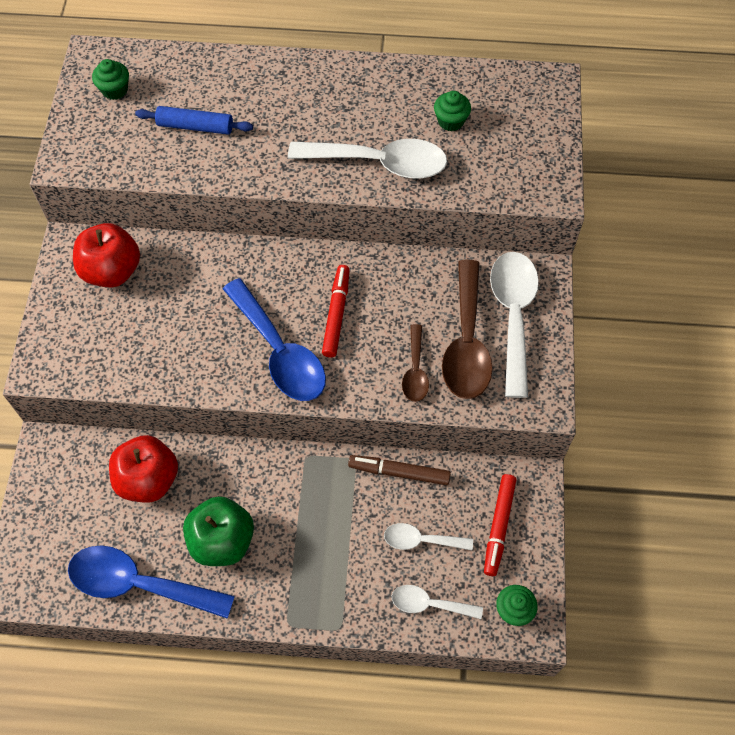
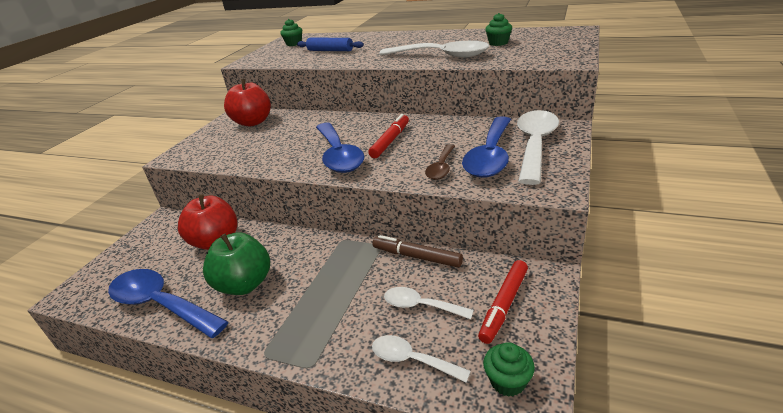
camera: 20 degrees right, 30 degrees down
(466, 342) = (490, 156): brown spoon -> blue spoon

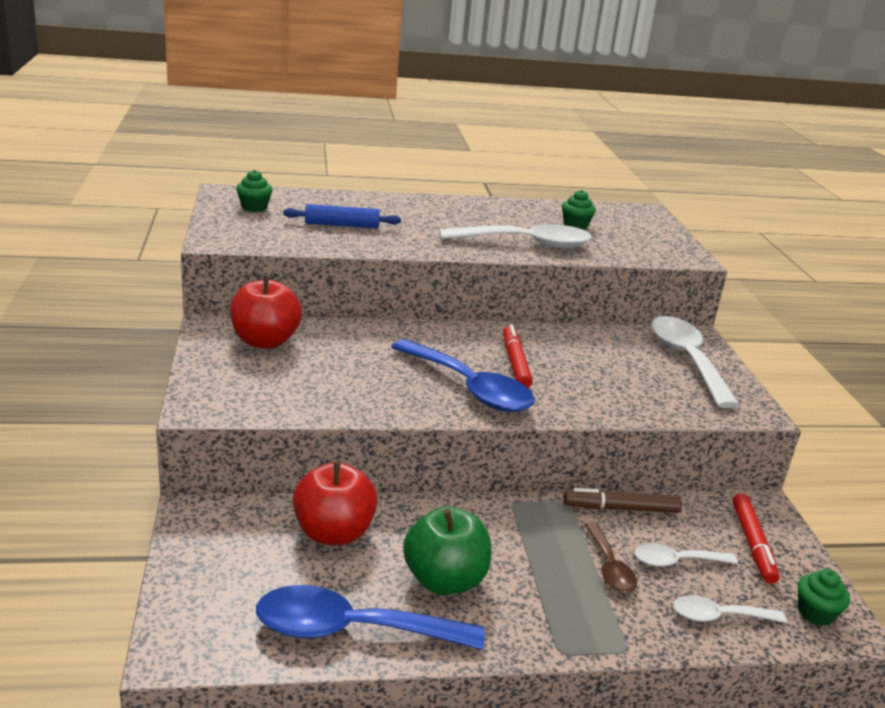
camera: 35 degrees left, 5 degrees down
(441, 167) = (616, 395): brown spoon -> brown spoon (609, 566)
(490, 156) = (654, 376): blue spoon -> none

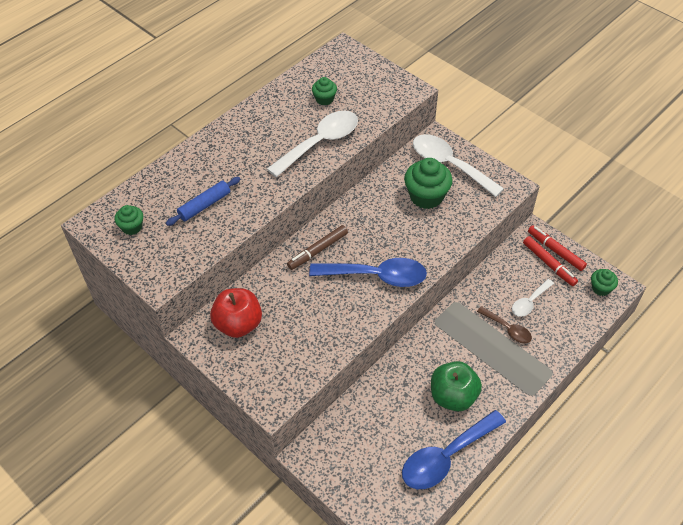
camera: 35 degrees left, 25 degrees up
(333, 533) = (380, 410): red apple -> none
(515, 363) = (376, 236): red marker -> red marker (555, 251)
(621, 509) = (481, 286): brown marker -> brown marker (318, 251)
(622, 366) = (426, 196): none -> green cupcake
(719, 616) = (569, 322): white spoon -> none

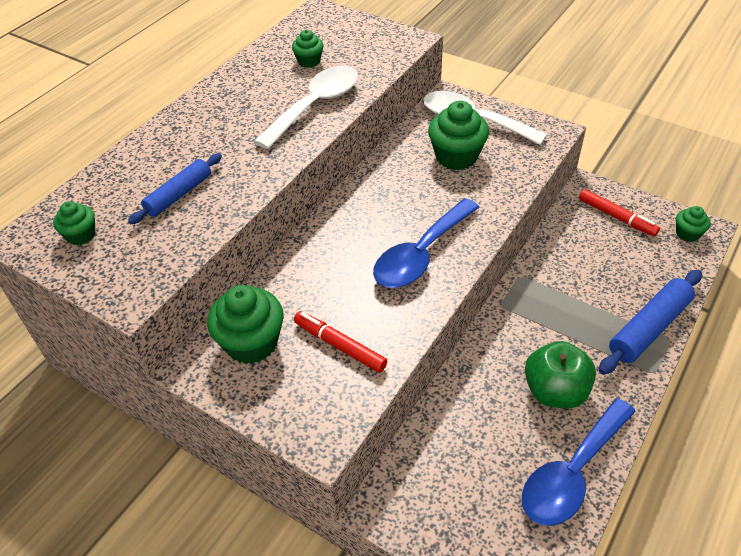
camera: 10 degrees left, 5 degrees down
(238, 324) = (251, 343): red apple -> green cupcake
(318, 251) = (338, 237): brown marker -> none
(376, 276) = (421, 254): blue spoon -> blue spoon turned 135 degrees clockwise
(507, 329) = (594, 298): brown spoon -> none
(529, 302) = (610, 262): white spoon -> none
(540, 360) = (649, 328): none -> blue rolling pin
(555, 251) = (619, 202): red marker -> red marker (339, 346)

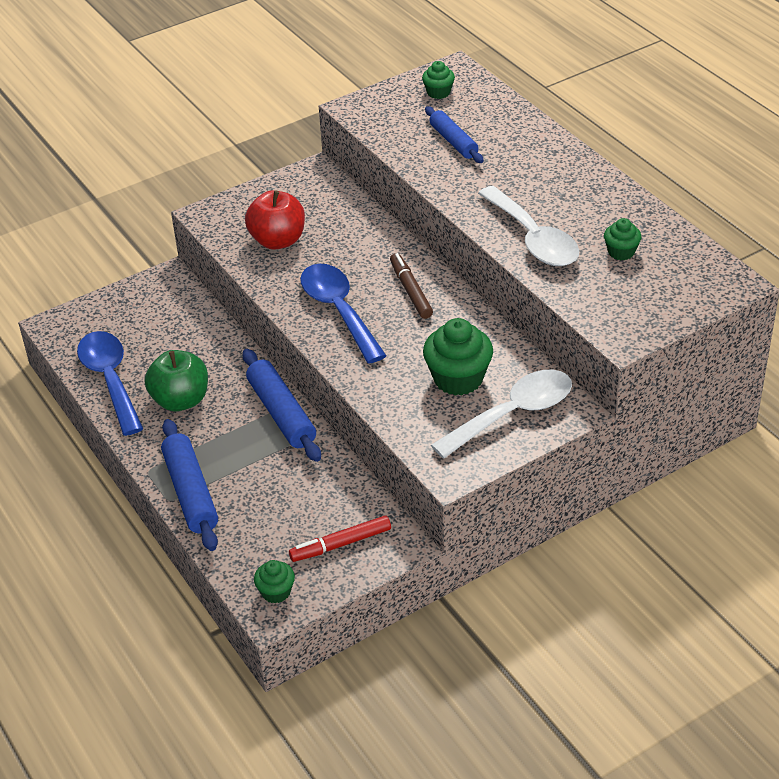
camera: 115 degrees right, 5 degrees down
(251, 343) = (315, 200): green cupcake -> none
(339, 346) = (278, 241): red marker -> red apple
(365, 217) = (410, 291): none -> brown marker
(516, 307) = (281, 413): none -> blue rolling pin

